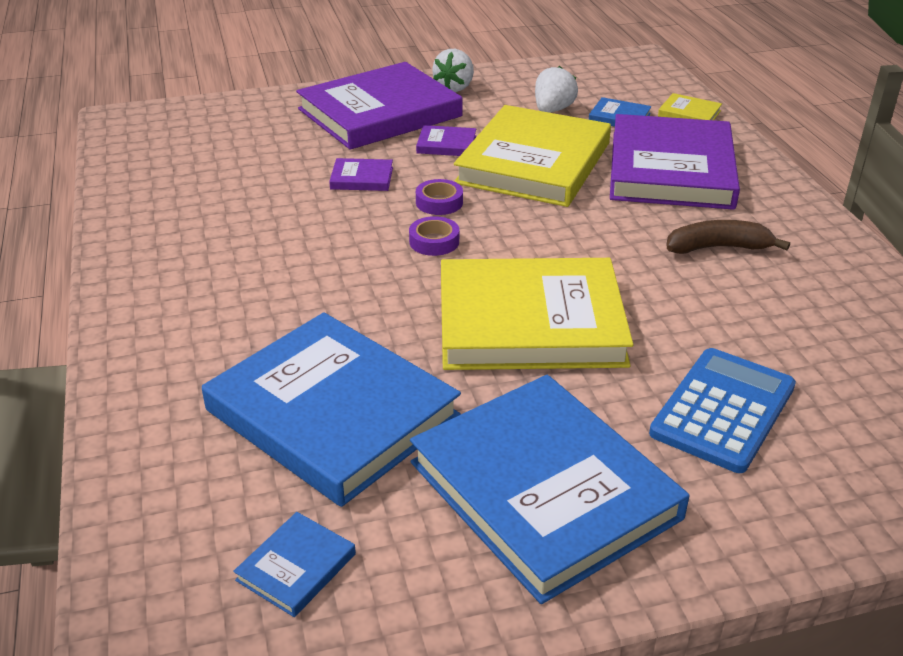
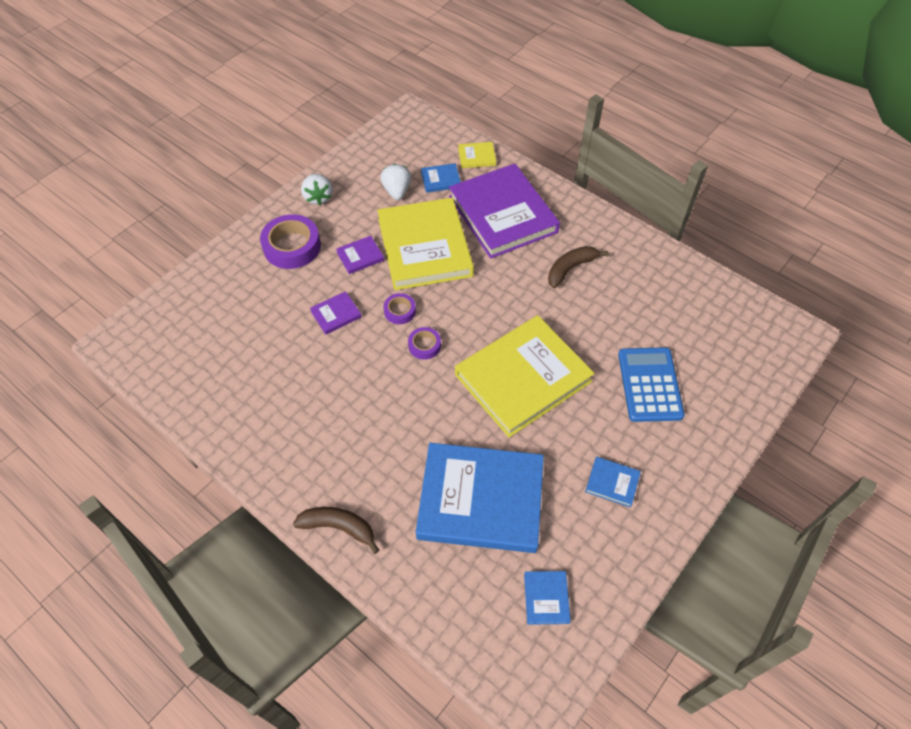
camera: 35 degrees left, 20 degrees up
(134, 353) = (339, 528): none -> brown banana
(380, 113) = (292, 246): purple book -> purple tape
(544, 490) = (612, 483): blue book -> blue book, size x0.40

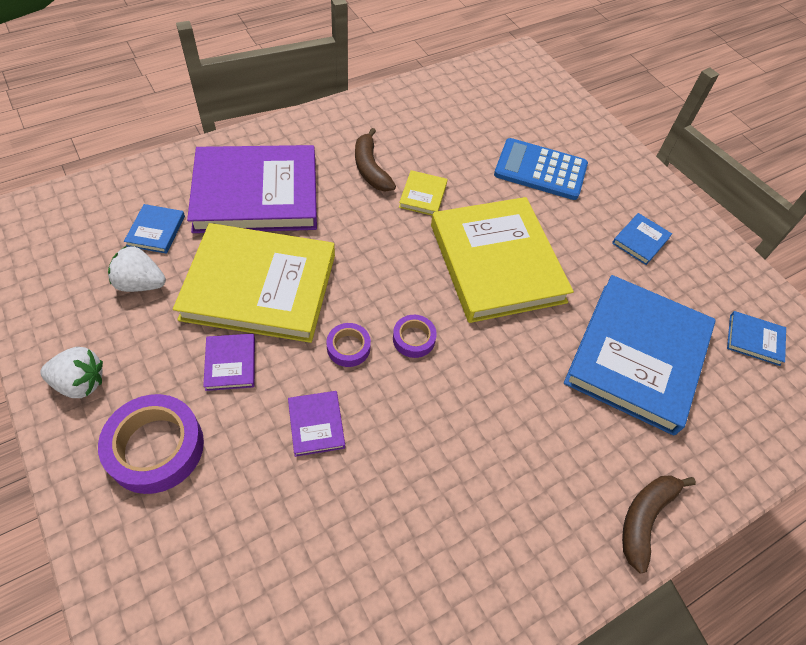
camera: 75 degrees left, 0 degrees up
(477, 157) = (144, 183): yellow book -> yellow book (423, 195)

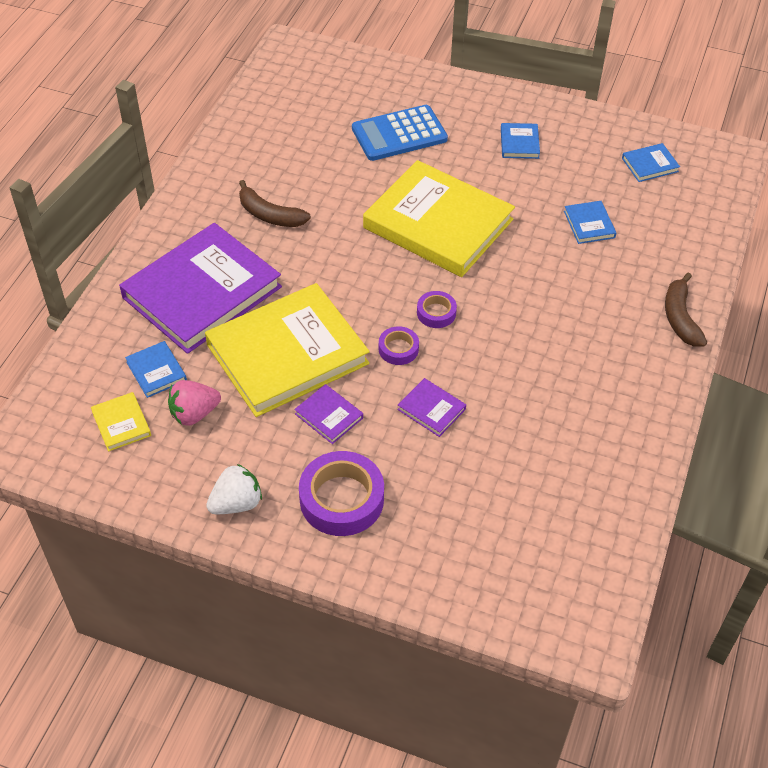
camera: 35 degrees left, 5 degrees down
(141, 283) = (194, 414): white strawberry -> pink strawberry
(423, 195) = (333, 209): yellow book -> yellow book (121, 423)
(637, 356) = (589, 224): blue book -> blue book, size x0.40

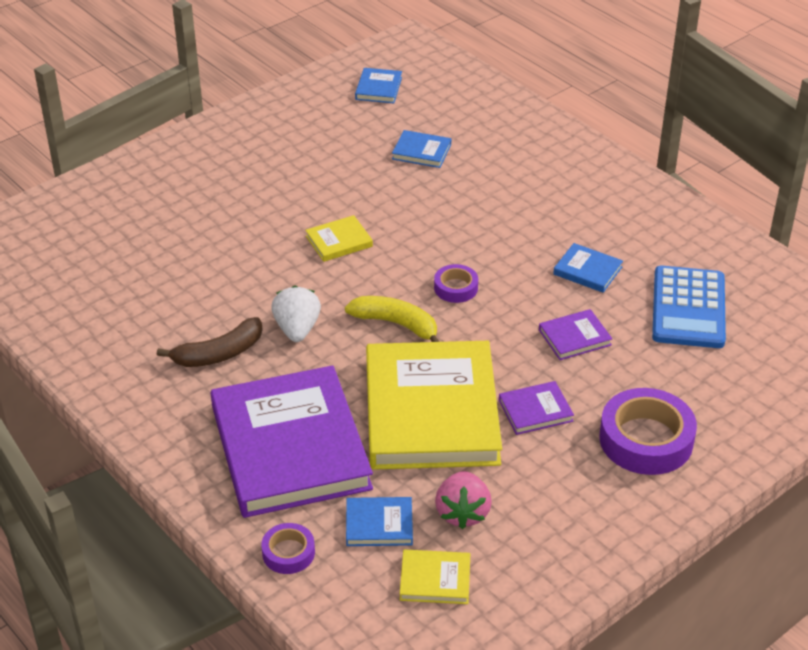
camera: 60 degrees left, 10 degrees down
(236, 503) = (605, 520): white strawberry -> white strawberry (297, 329)
(368, 295) = (396, 324): none -> yellow banana
(398, 349) = (483, 330): purple tape -> purple tape (288, 553)
(399, 134) = (188, 218): blue calculator -> blue calculator (688, 308)
(438, 224) = (339, 241): yellow book -> yellow book, size x0.40
(519, 143) = (277, 149): blue book -> blue book (587, 271)
(680, 318) = (573, 149): brown banana -> none

